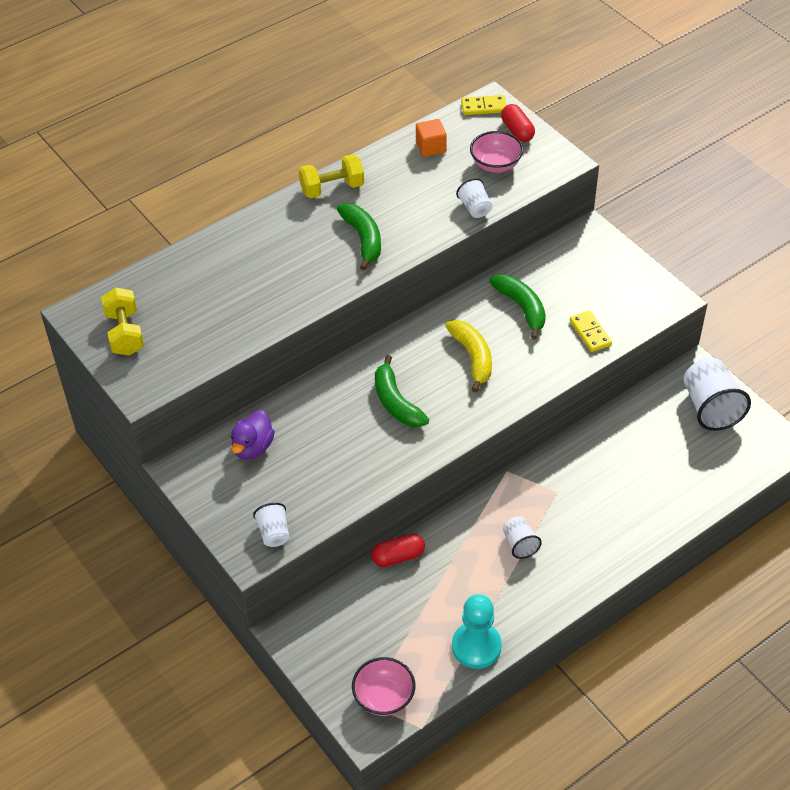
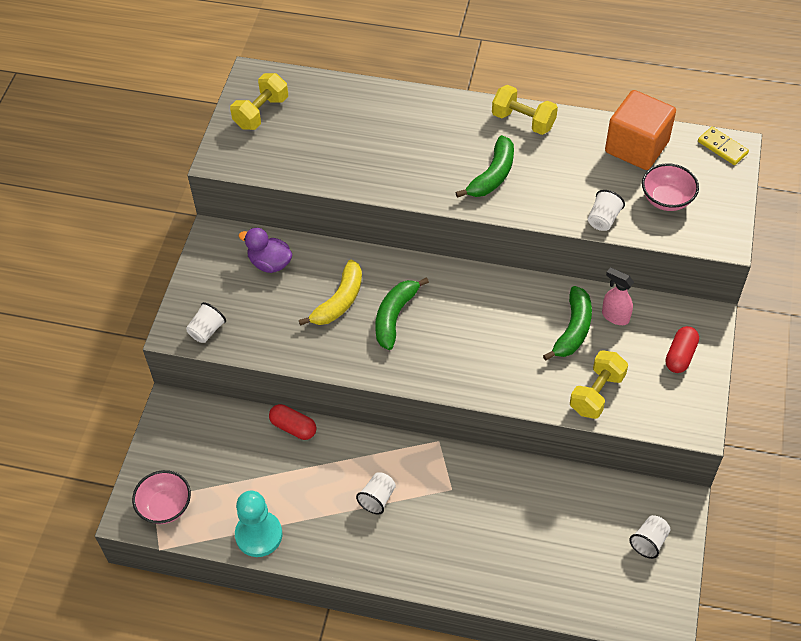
camera: 50 degrees right, 5 degrees up
(253, 447) = (270, 263): purple duck -> purple duck turned 45 degrees clockwise
(431, 147) = (636, 147): orange cube -> orange cube, size x1.89
(472, 357) = (488, 333): yellow banana -> yellow banana (339, 301)
(517, 131) = (722, 187): red capsule -> red capsule (680, 355)
(535, 277) = (615, 316): none -> pink spray bottle
(590, 333) = (596, 393): yellow domino -> yellow dumbbell
(710, 407) = (649, 541): white cup -> white cup, size x0.54

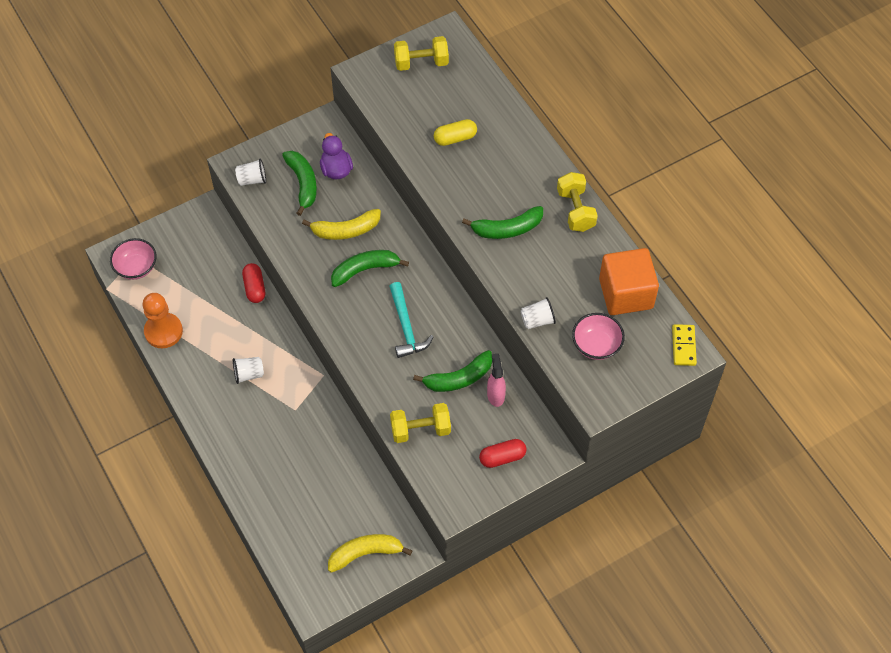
camera: 45 degrees right, 5 degrees up
(256, 297) = (303, 183): none -> green banana
(259, 535) = (163, 331): turquoise pawn -> orange pawn
(364, 145) = (455, 138): none -> yellow capsule
(483, 329) = (406, 327): none -> turquoise hammer
(649, 541) = (365, 553): white cup -> yellow banana

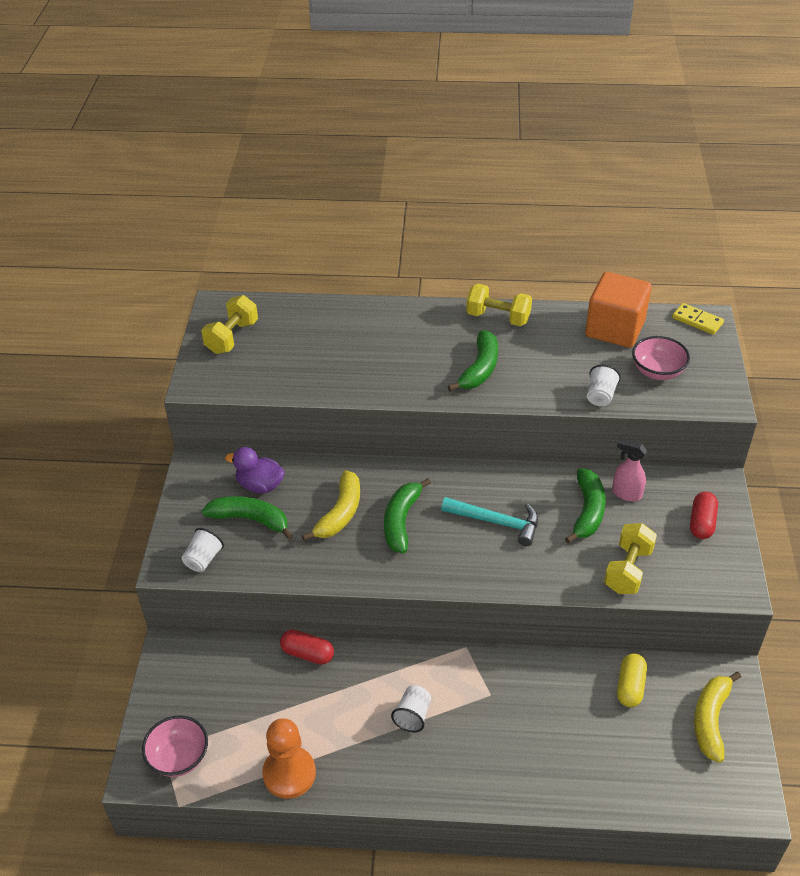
camera: 55 degrees left, 15 degrees down
(455, 138) = (343, 355): yellow capsule -> yellow capsule (630, 687)

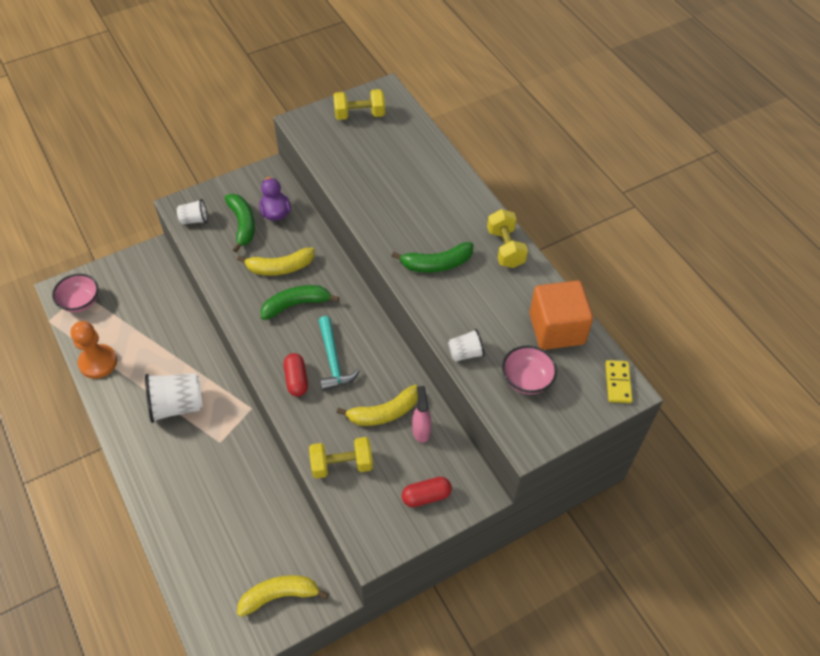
camera: 55 degrees right, 10 degrees up
(307, 653) = (192, 323): red capsule -> red capsule (296, 380)
(413, 715) = (177, 405): white cup -> white cup, size x1.85
(587, 511) = (384, 413): green banana -> yellow banana
(630, 687) = (278, 527): yellow capsule -> none

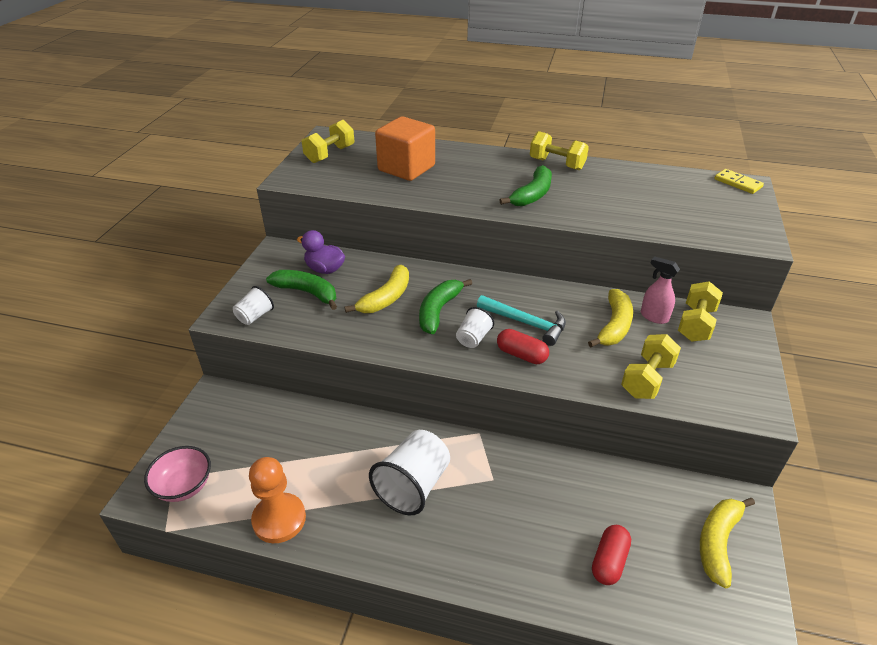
camera: 45 degrees left, 15 degrees down
(426, 496) = (726, 350): red capsule -> red capsule (609, 561)
(439, 461) = (695, 324): none -> yellow dumbbell
(465, 353) = (639, 225): white cup -> white cup (473, 338)
(526, 380) = (696, 213): pink bowl -> none
(556, 329) = (660, 181): orange cube -> orange cube (406, 168)

